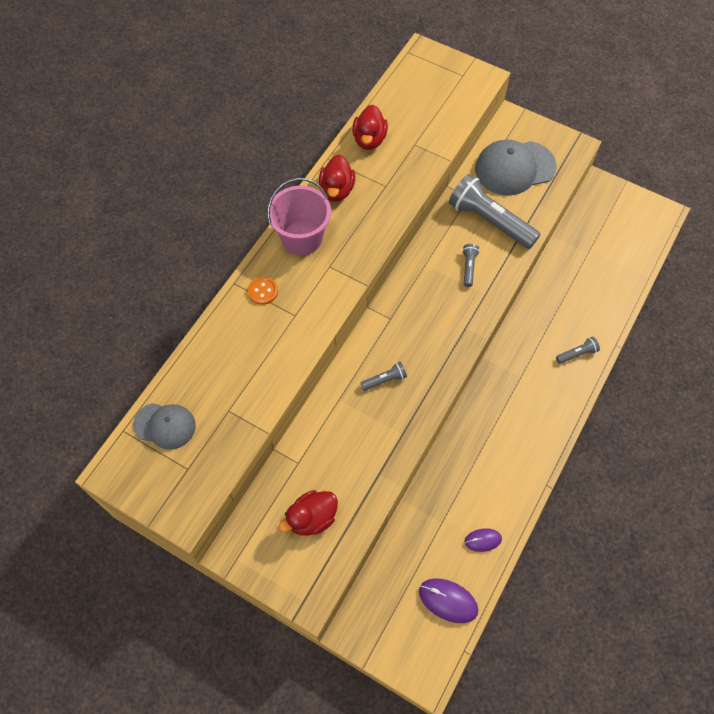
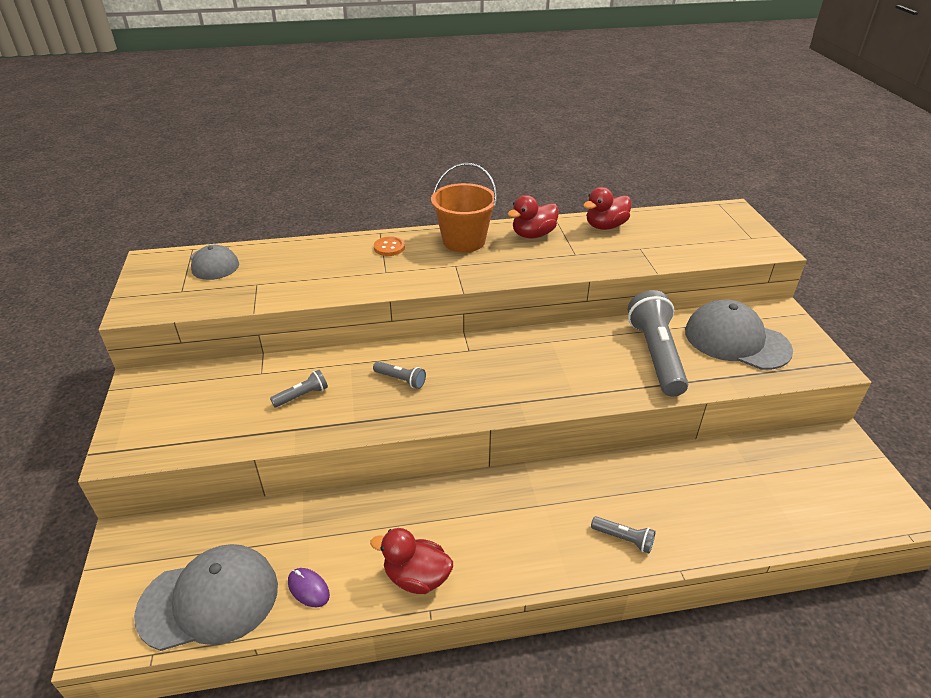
camera: 50 degrees right, 25 degrees down
(302, 238) = (464, 241): pink bucket -> orange bucket
(312, 518) = (209, 410): red duck -> red duck (416, 577)
(448, 600) = (209, 600): purple mouse -> grey cap
(468, 268) = (587, 369): grey flashlight -> grey flashlight (302, 396)

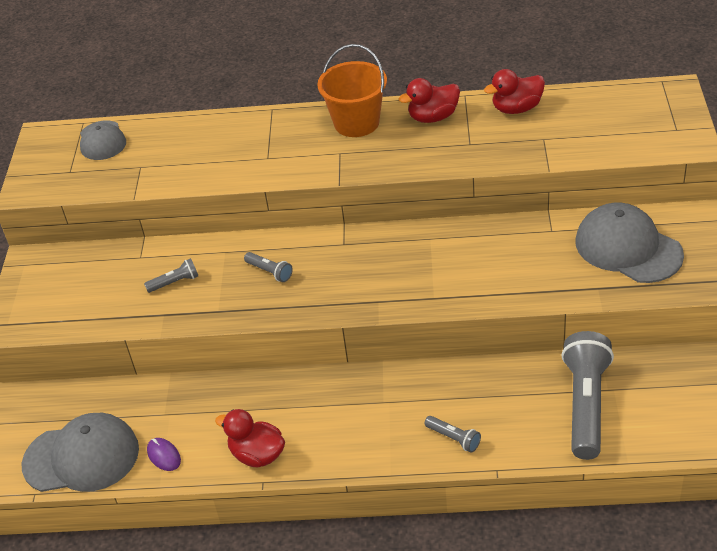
camera: 15 degrees right, 5 degrees up
(389, 247) = (277, 128): orange button -> none
(656, 355) = (534, 260): grey flashlight -> grey flashlight (586, 405)

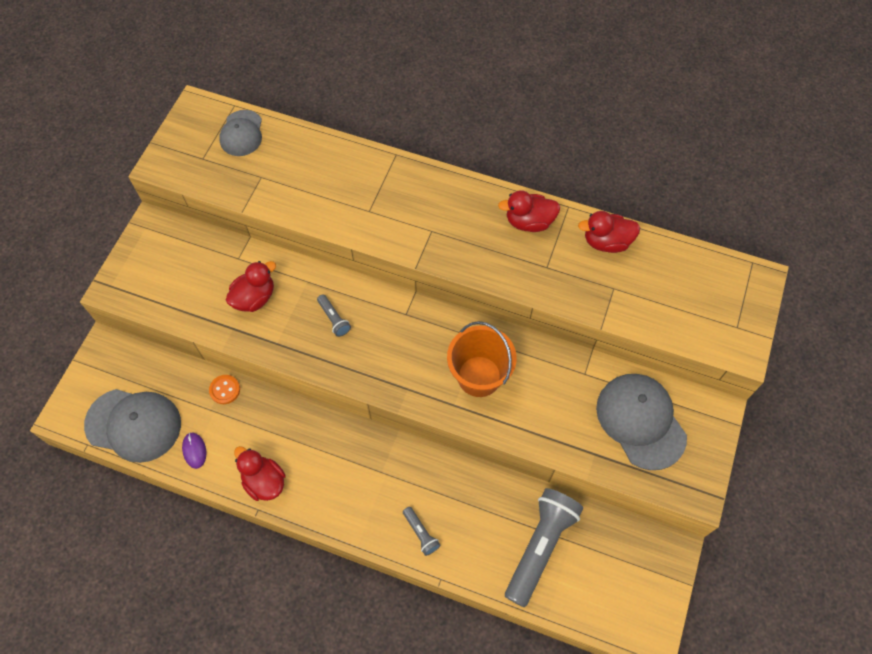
camera: 15 degrees right, 20 degrees up
(172, 391) = (225, 390): none -> orange button
(175, 282) = (254, 298): grey flashlight -> red duck
(356, 123) = (460, 201): orange bucket -> orange bucket (479, 376)

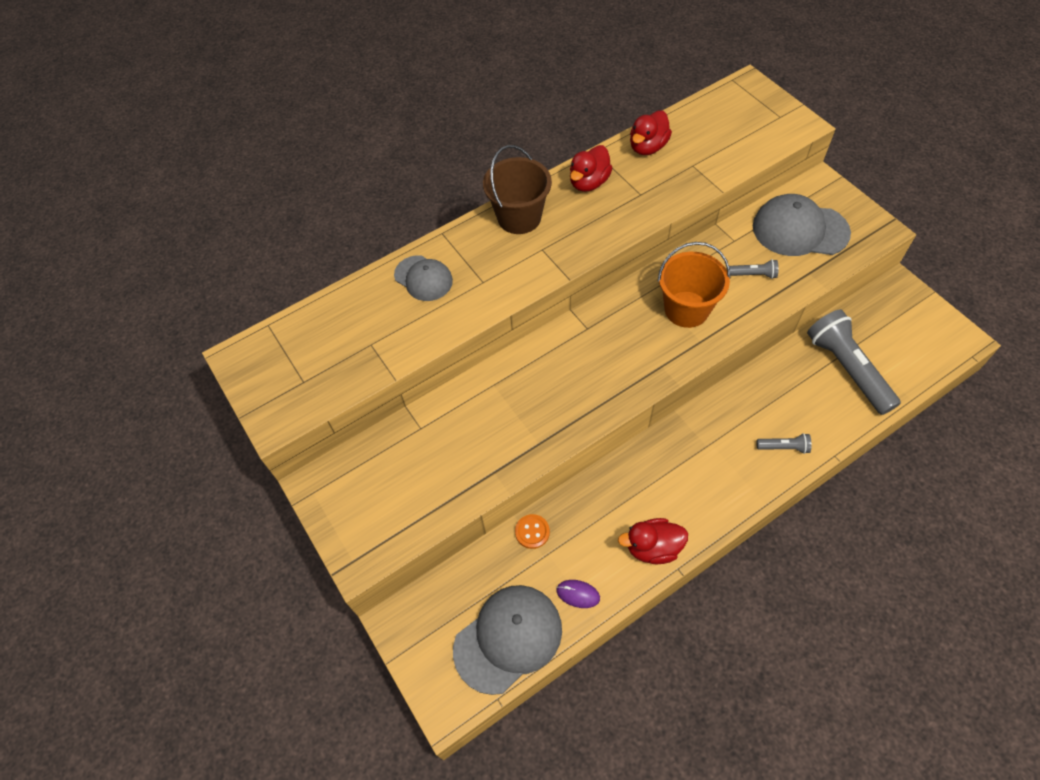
camera: 50 degrees left, 5 degrees down
(241, 133) = (306, 335): grey cap -> grey cap (423, 278)
(254, 298) = (475, 436): red duck -> none
(334, 319) = (549, 384): grey flashlight -> grey flashlight (753, 274)
(452, 195) = (519, 217): none -> brown bucket

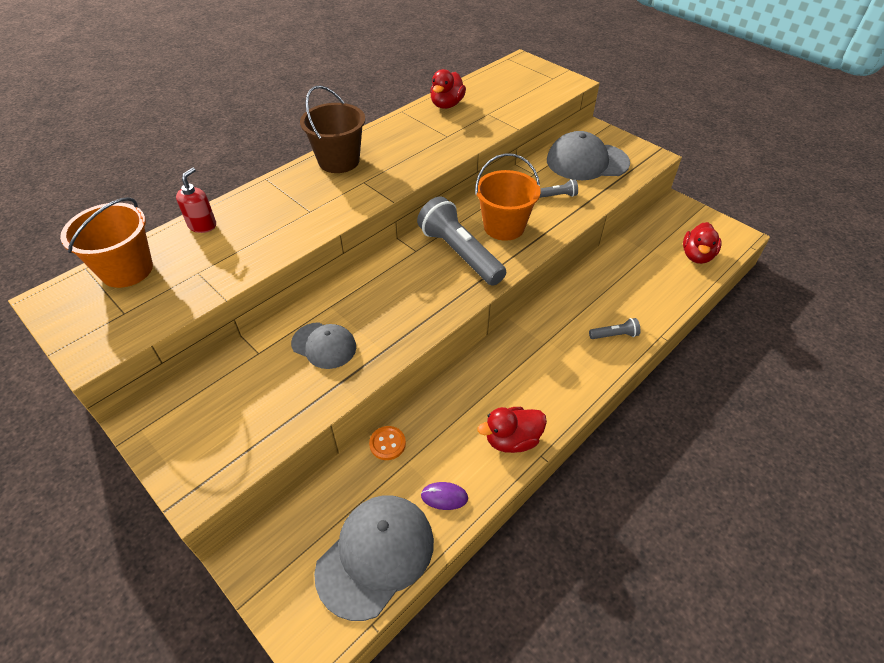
camera: 15 degrees left, 10 degrees down
(306, 332) = (127, 270): none -> orange bucket
(377, 287) = (202, 225): none -> red soap dispenser
(423, 278) = (250, 214): grey cap -> grey cap (324, 345)
(589, 182) = (399, 132): red duck -> red duck (696, 256)
(847, 369) = (651, 267): grey flashlight -> grey flashlight (460, 253)

